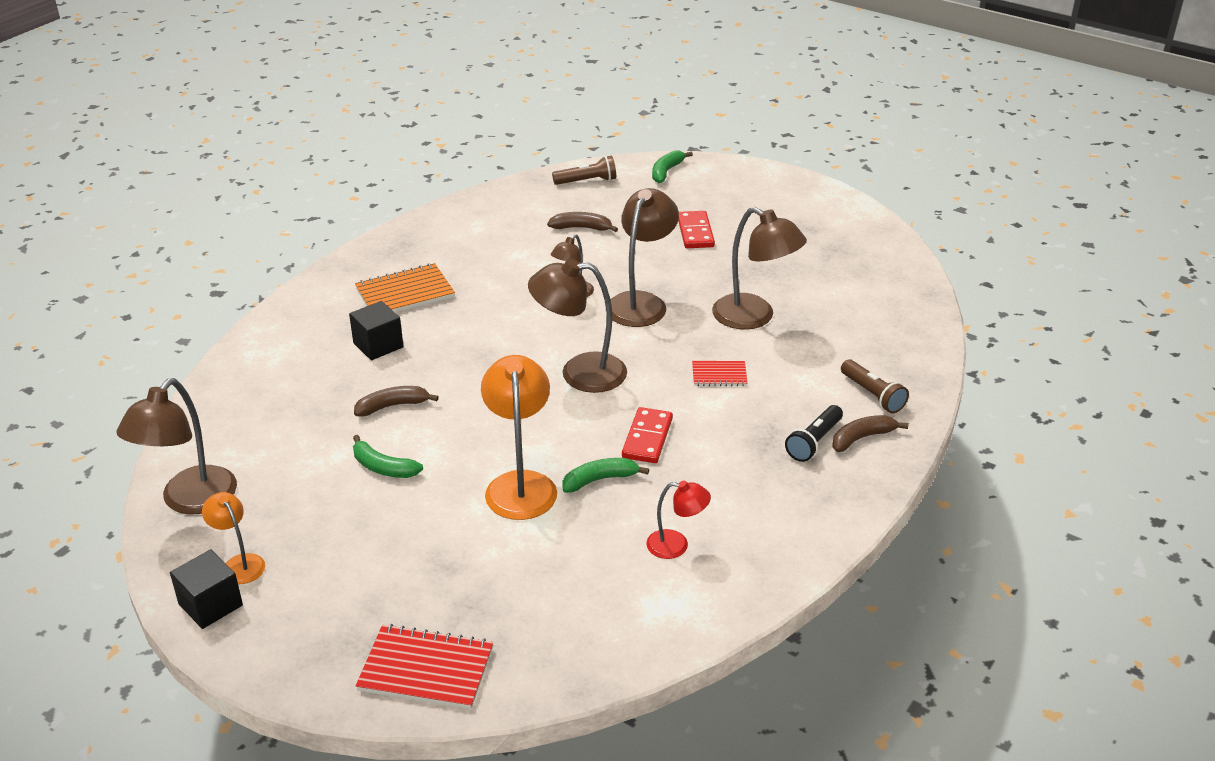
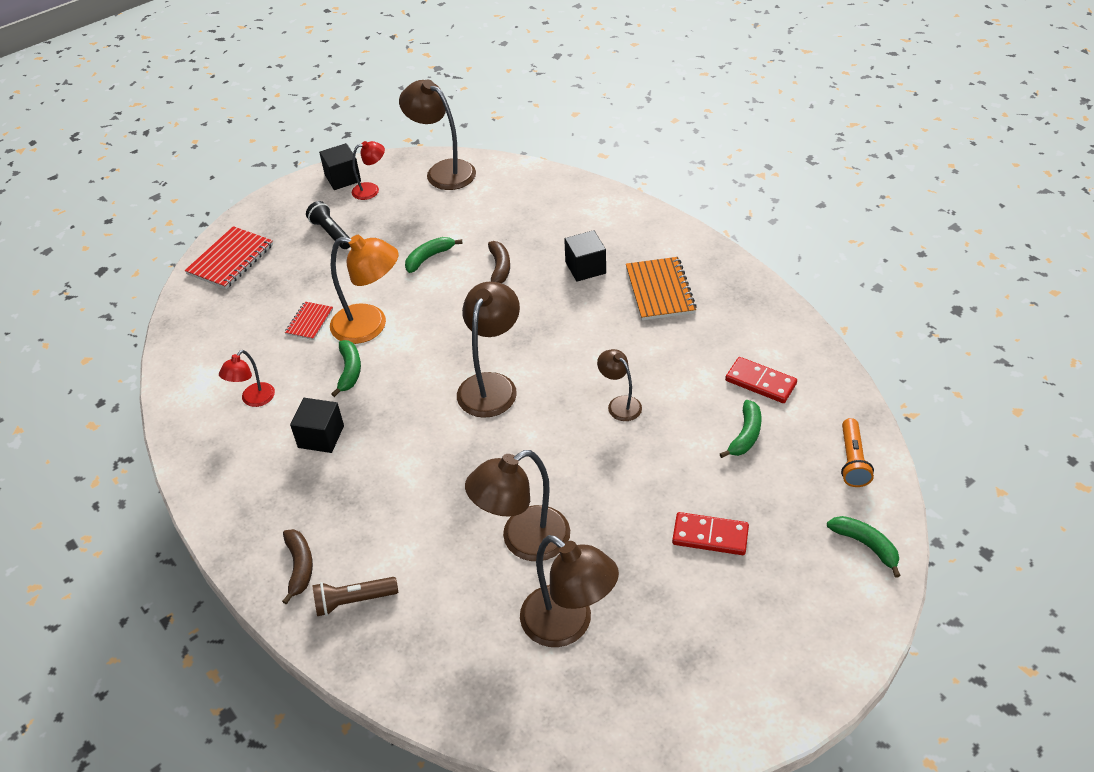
camera: 110 degrees right, 10 degrees up
(239, 563) = (371, 190): orange lamp -> red lamp
(581, 228) = (745, 435): brown banana -> green banana
(587, 181) = (852, 461): brown flashlight -> orange flashlight
(641, 302) = (585, 453): brown lamp -> brown lamp (568, 625)
(647, 438) = (382, 411): red domino -> red domino (760, 382)
(703, 473) = (321, 436): none -> black cube
(719, 375) = (442, 484): red notebook -> red notebook (309, 322)
(814, 442) = (315, 527): black flashlight -> black flashlight (331, 233)

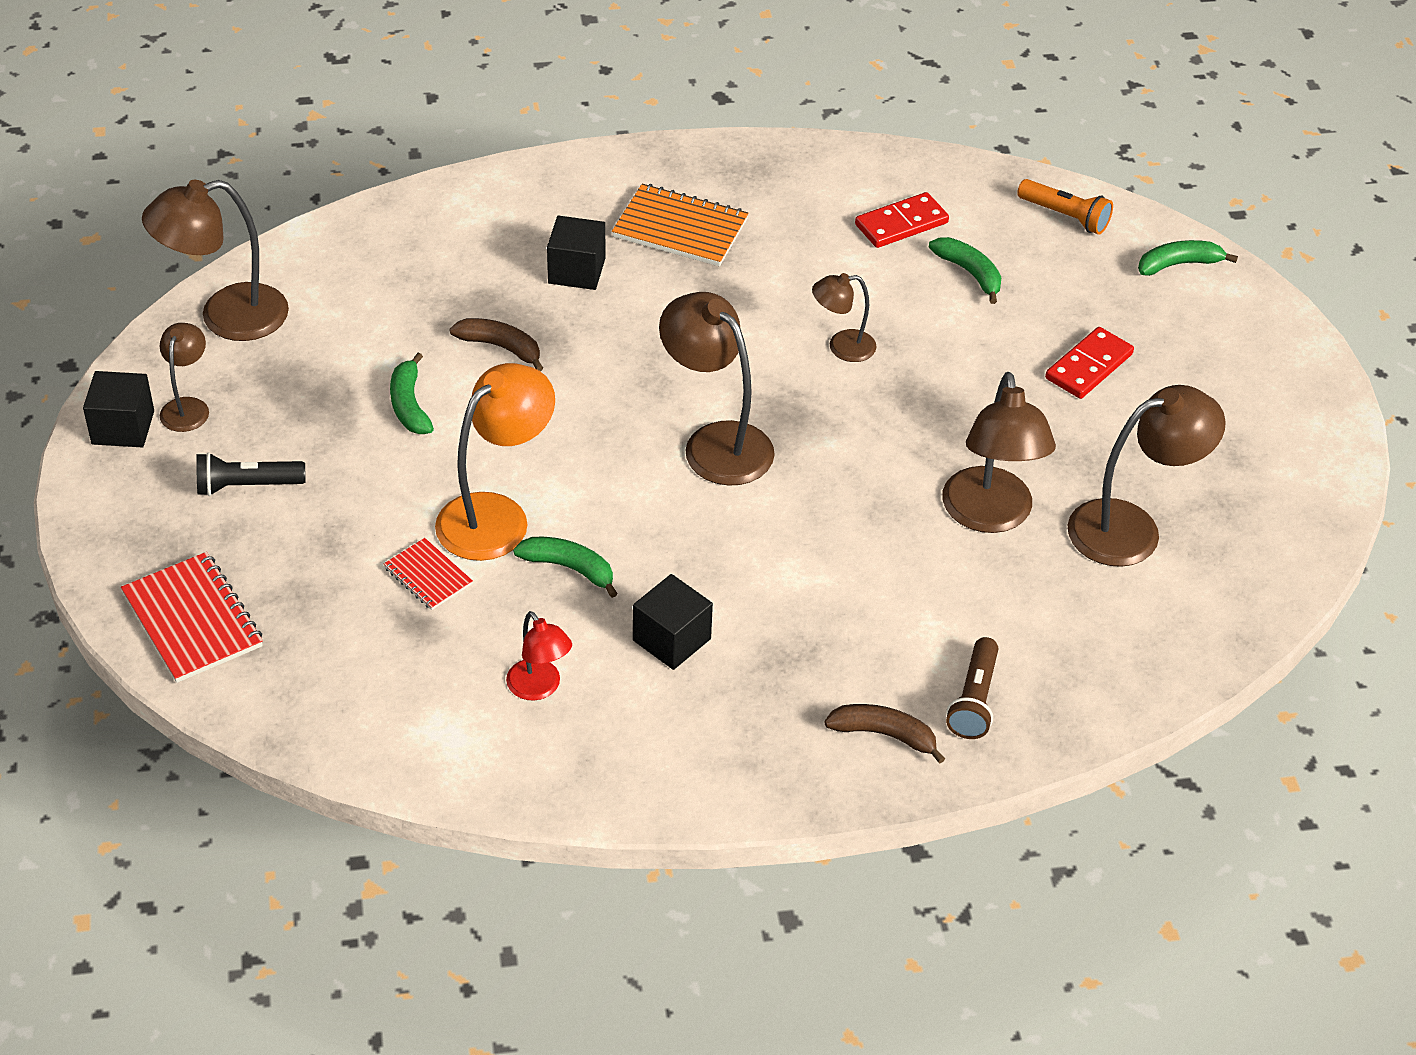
camera: 65 degrees left, 0 degrees up
(371, 190) = (187, 407): red lamp -> brown lamp

